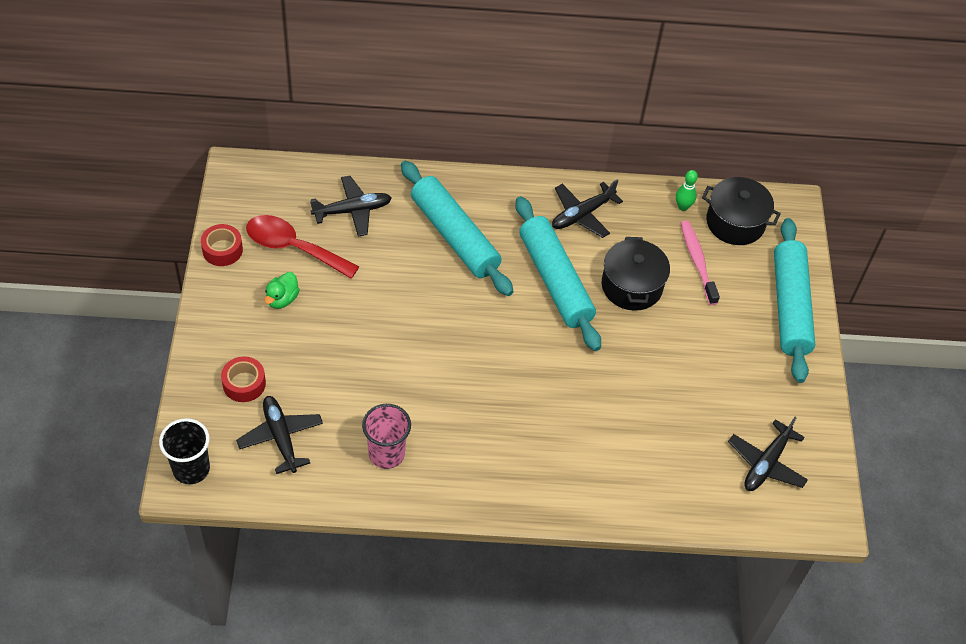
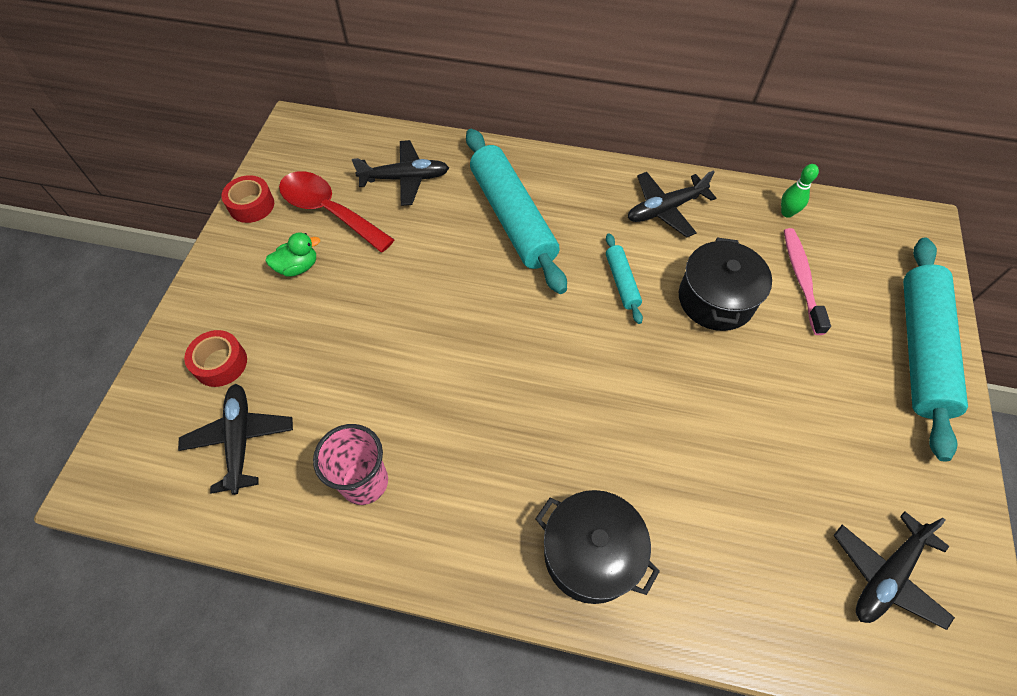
camera: 15 degrees right, 5 degrees up
(191, 469) = (117, 467): black cup -> none
(282, 299) = (298, 267): green duck -> green duck turned 150 degrees counterclockwise
(555, 281) = (622, 282): turquoise rolling pin -> turquoise rolling pin, size x0.46
(735, 222) = (851, 237): black pot -> black pot (591, 554)

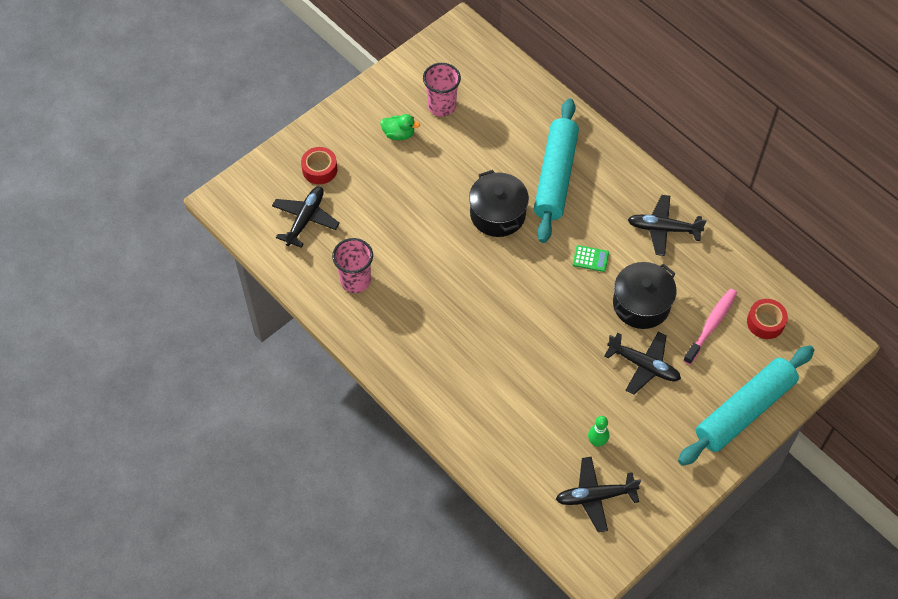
camera: 35 degrees right, 0 degrees up
(251, 205) = (397, 75): red tape -> red tape (765, 322)
(329, 211) = (442, 106): red spoon -> pink cup
(405, 178) = (506, 110): black plane -> black plane (644, 365)
(591, 554) = (446, 387): black pot -> black pot (497, 214)
(622, 282) = (590, 259): turquoise rolling pin -> green calculator
(787, 213) = (747, 279): green bowling pin -> green bowling pin (597, 442)

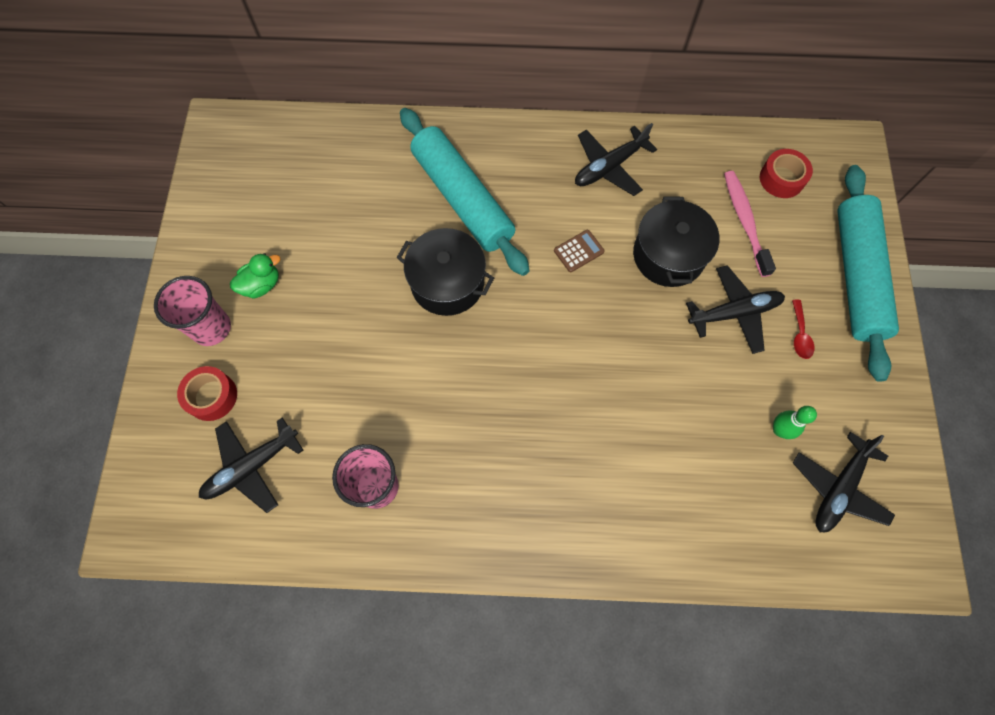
camera: 45 degrees left, 10 degrees up
(305, 219) = (251, 467): black plane -> black plane turned 105 degrees counterclockwise
(442, 106) = (277, 219): pink cup -> pink cup (211, 328)
(590, 259) = (578, 251): green calculator -> brown calculator
(669, 409) = (800, 335): none -> red spoon

